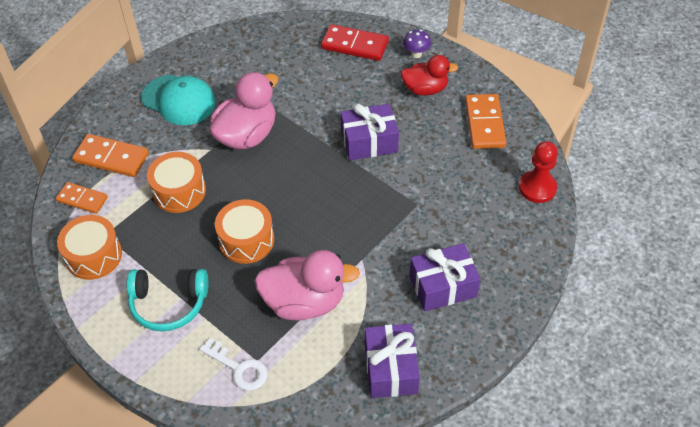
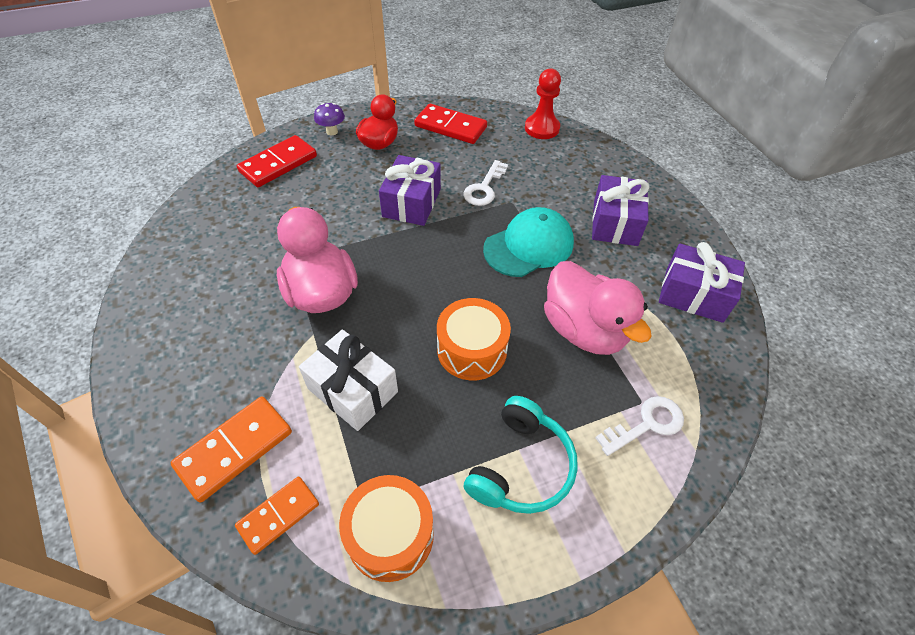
camera: 65 degrees left, 0 degrees up
(179, 100) = (207, 337): turquoise cap -> turquoise cap (529, 246)
(179, 191) = (353, 390): orange drum -> white gift
(304, 302) = (584, 330): pink duck -> pink duck turned 120 degrees clockwise
(421, 179) = (484, 188): none -> white key
(485, 123) = (450, 127): orange domino -> red domino

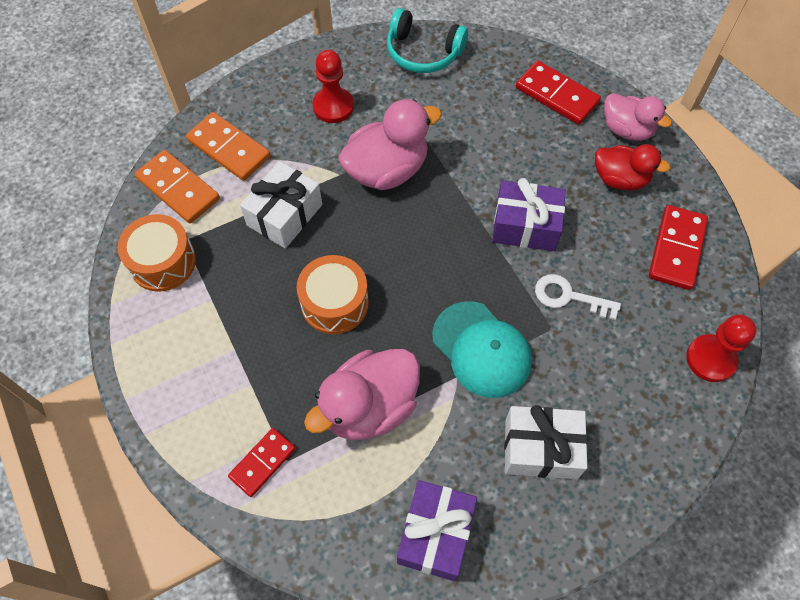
camera: 85 degrees right, 10 degrees up
(216, 333) = (333, 106): none -> red pawn
(278, 515) = (178, 189): orange domino -> orange domino, size x1.52
(332, 131) = (626, 130): purple mushroom -> pink duck
(521, 466) = (218, 351): turquoise headphones -> turquoise headphones (423, 52)
(615, 223) = (541, 449): purple gift -> white gift
(647, 424) = (262, 463): white key -> red domino

